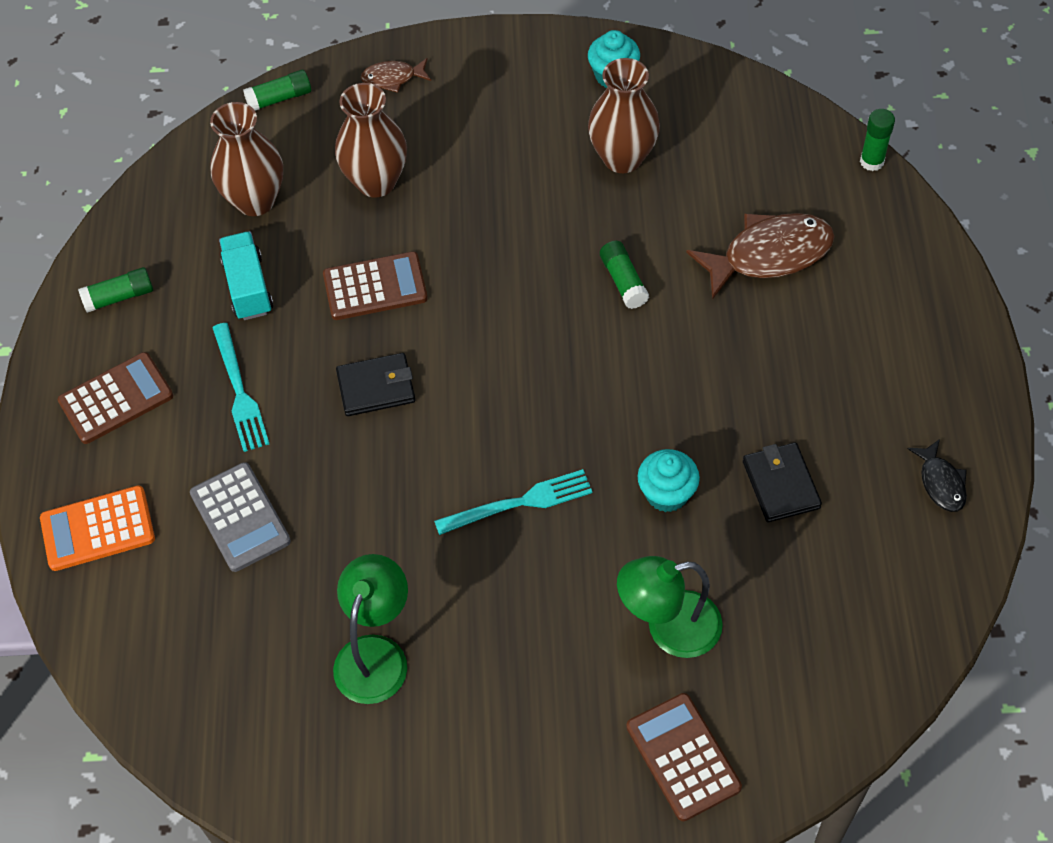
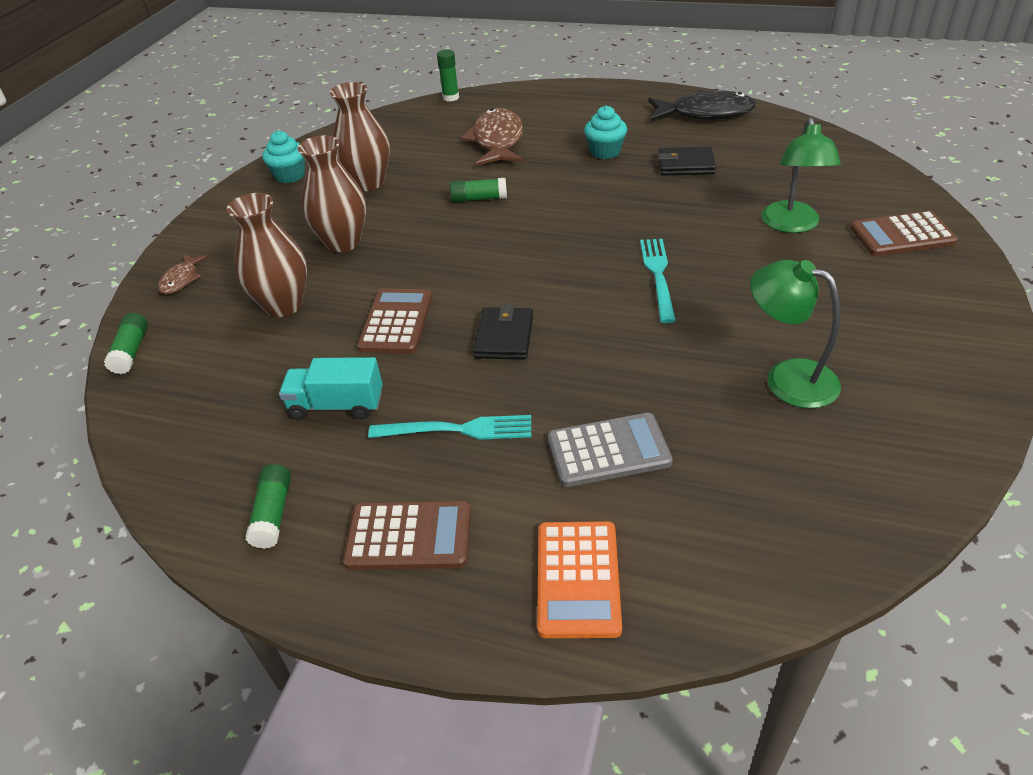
camera: 70 degrees left, 15 degrees down
(116, 399) = (409, 536): brown calculator -> brown calculator turned 105 degrees clockwise
(255, 200) = (237, 385): brown vase -> brown vase (343, 242)
(666, 493) = (675, 209): turquoise cupcake -> turquoise cupcake (605, 152)
(941, 482) = (705, 113): black fish -> black fish, size x1.93

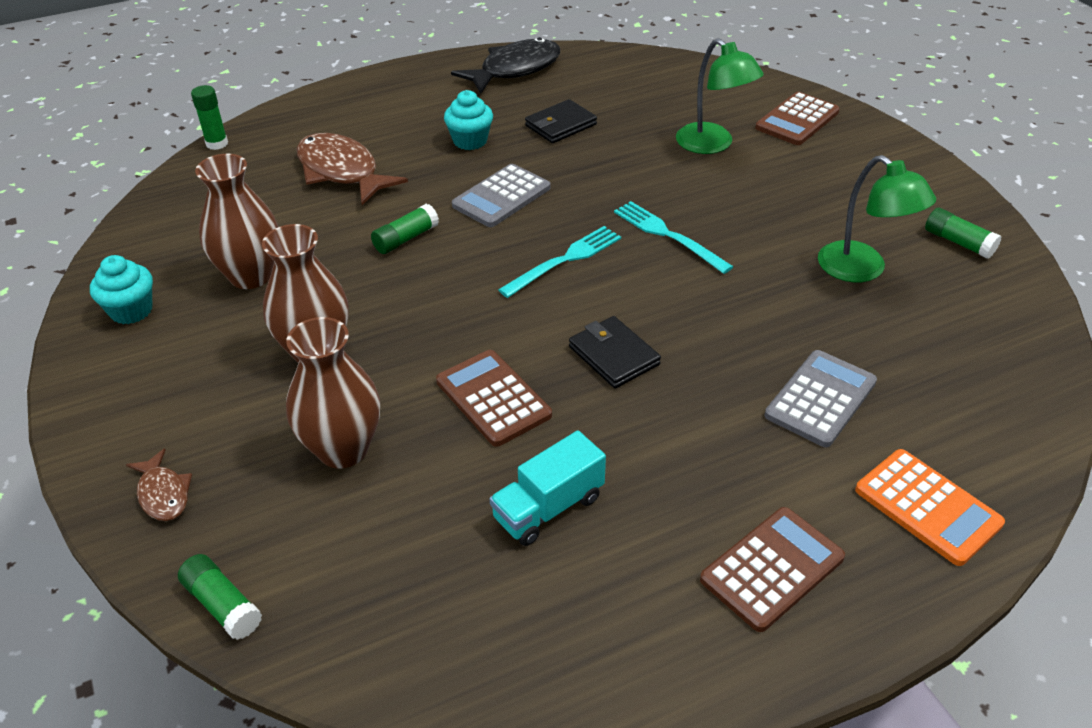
camera: 45 degrees left, 0 degrees up
(273, 514) = (633, 639): green glue stick -> green glue stick (958, 242)
(458, 430) = (687, 457): turquoise fork -> turquoise fork (565, 260)
(575, 198) = (501, 197): none -> grey calculator
(787, 378) = (862, 270): green lamp -> green lamp turned 120 degrees counterclockwise

